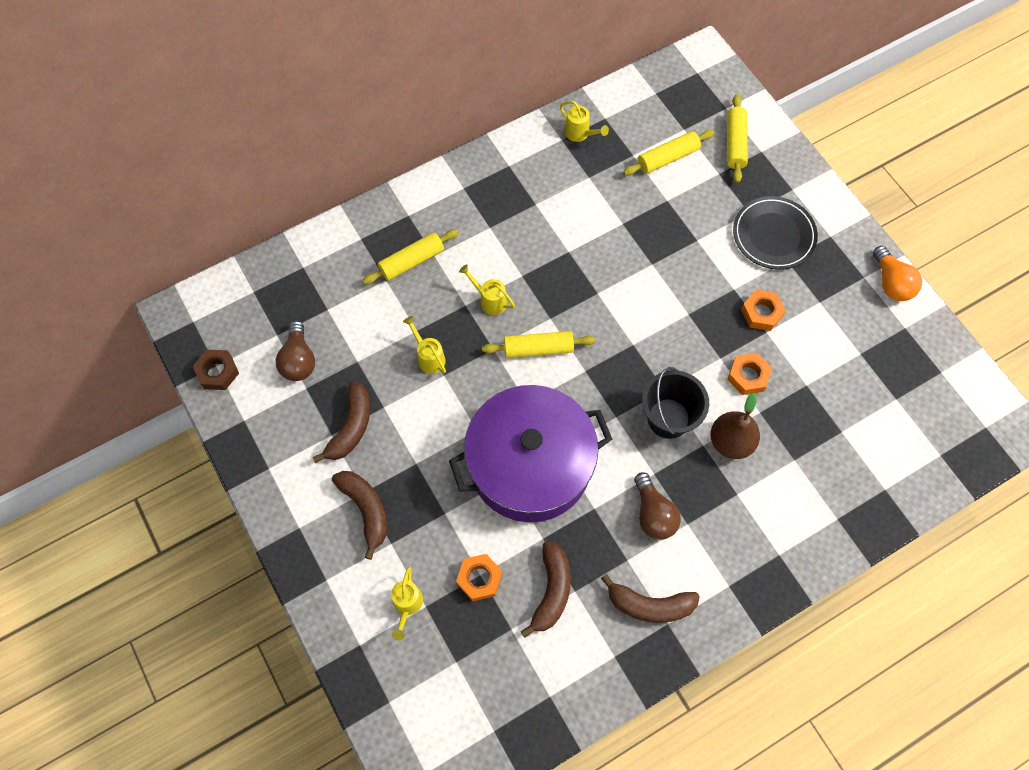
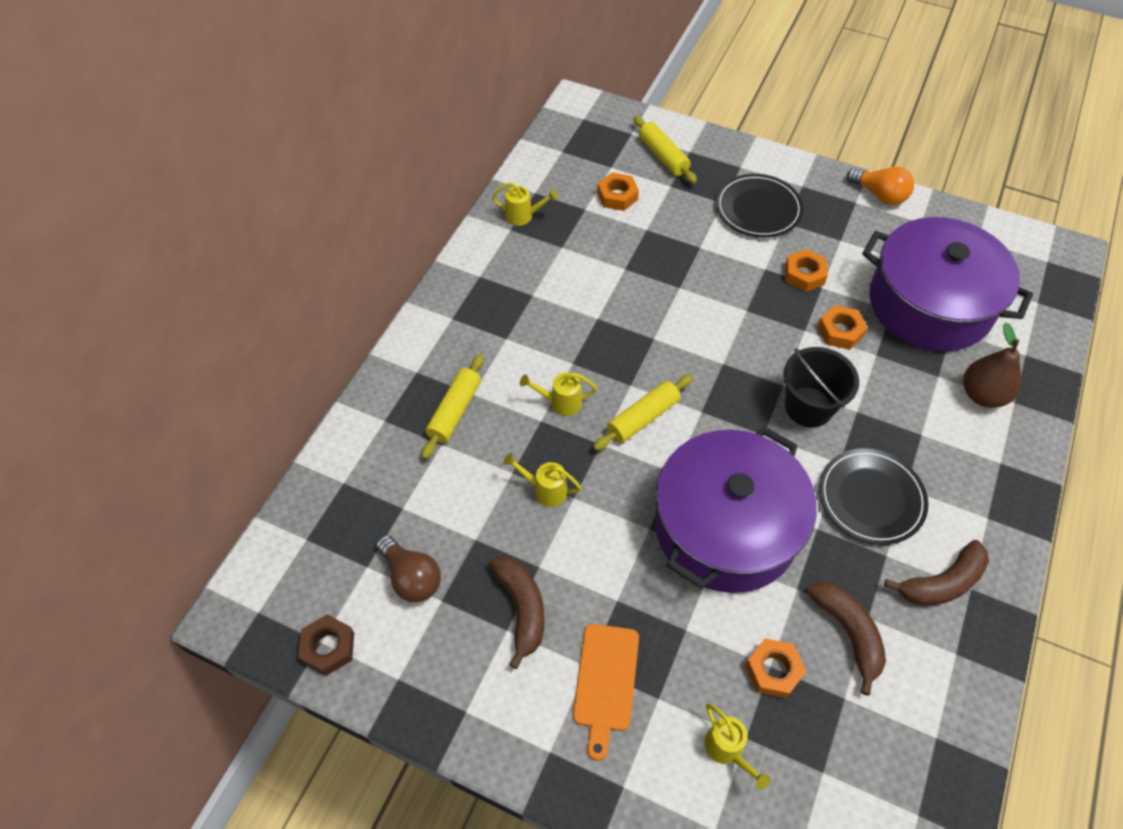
camera: 35 degrees left, 10 degrees down
(366, 510) = (605, 682): brown banana -> orange cutting board
(653, 514) = (871, 498): brown light bulb -> black plate
(667, 158) = (617, 196): yellow rolling pin -> orange nut
(730, 442) = (876, 394): brown pear -> brown pear (982, 395)
(844, 399) = (929, 304): none -> purple pot

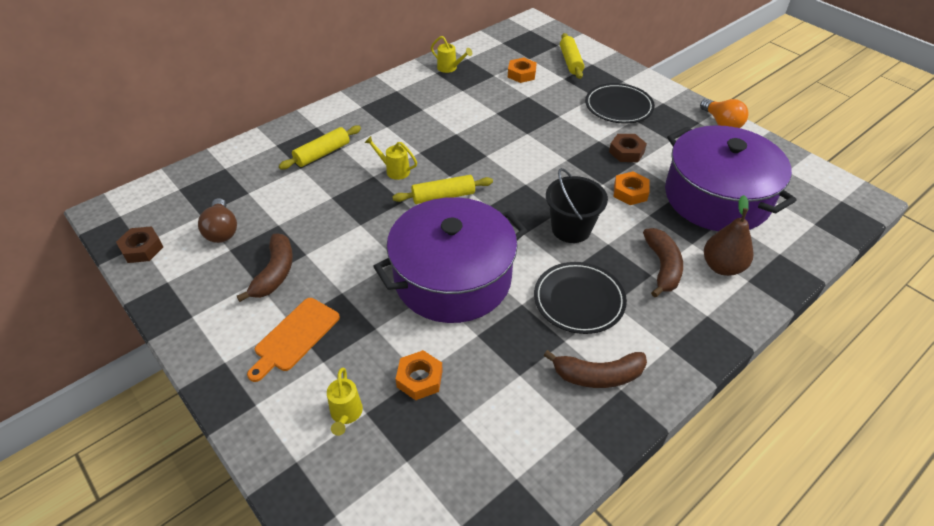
camera: 25 degrees right, 10 degrees down
(545, 490) = (345, 214): yellow watering can -> none
(804, 274) = (626, 152): orange nut -> brown nut
(848, 633) = (496, 378): brown banana -> brown banana (662, 267)

